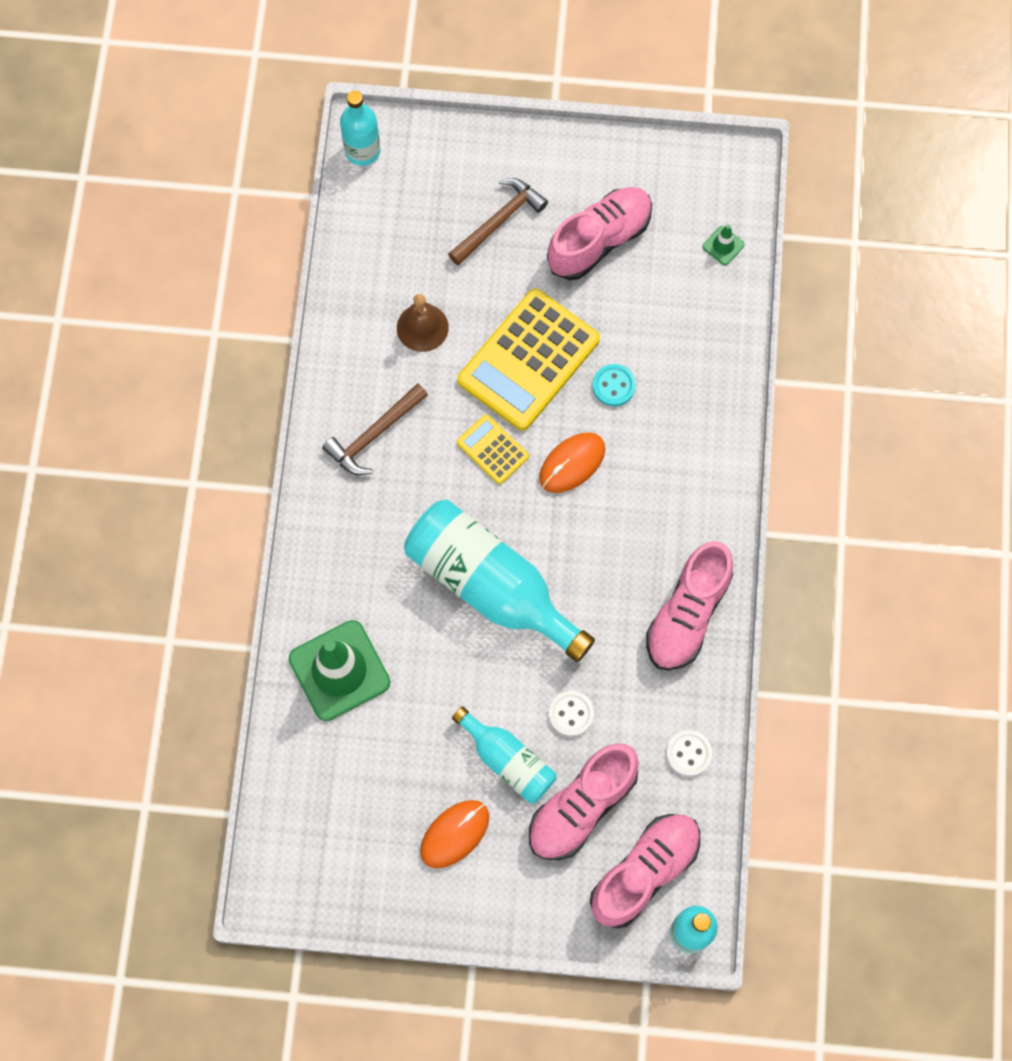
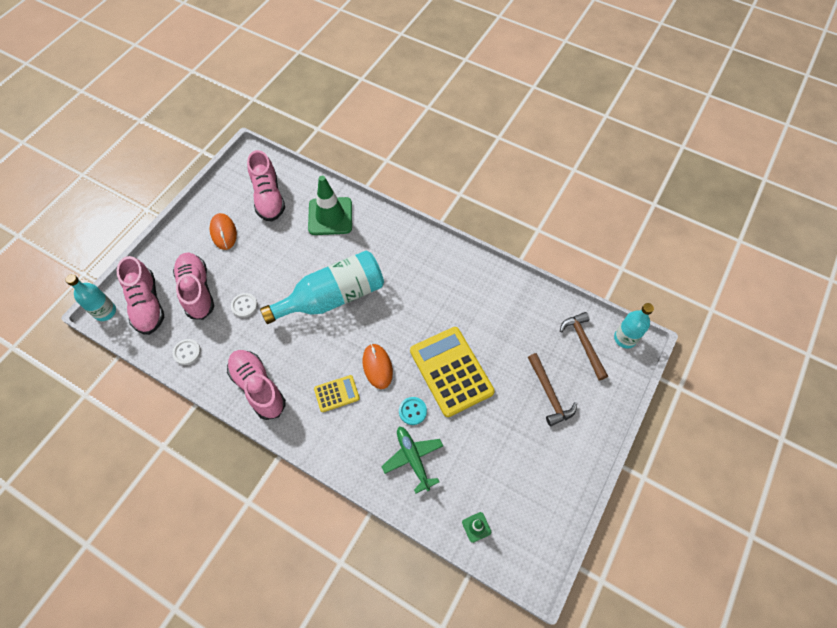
camera: 115 degrees right, 10 degrees down
(374, 435) = (444, 277): brown hammer -> brown hammer (583, 343)
(422, 327) = (497, 324): brown bell -> none
(492, 449) = (407, 330): yellow calculator -> yellow calculator (336, 393)
(507, 760) = (241, 268): turquoise bottle -> none
(599, 240) = (512, 447): pink shoe -> pink shoe (268, 197)
(678, 356) = (413, 458): none -> green plane

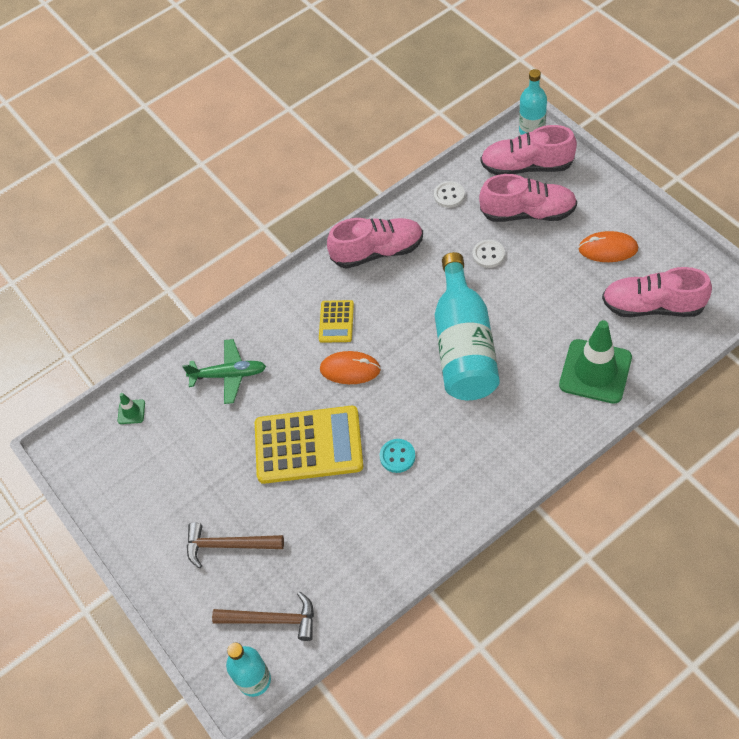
camera: 120 degrees right, 5 degrees down
(412, 411) = (280, 390): turquoise button -> turquoise button (397, 456)

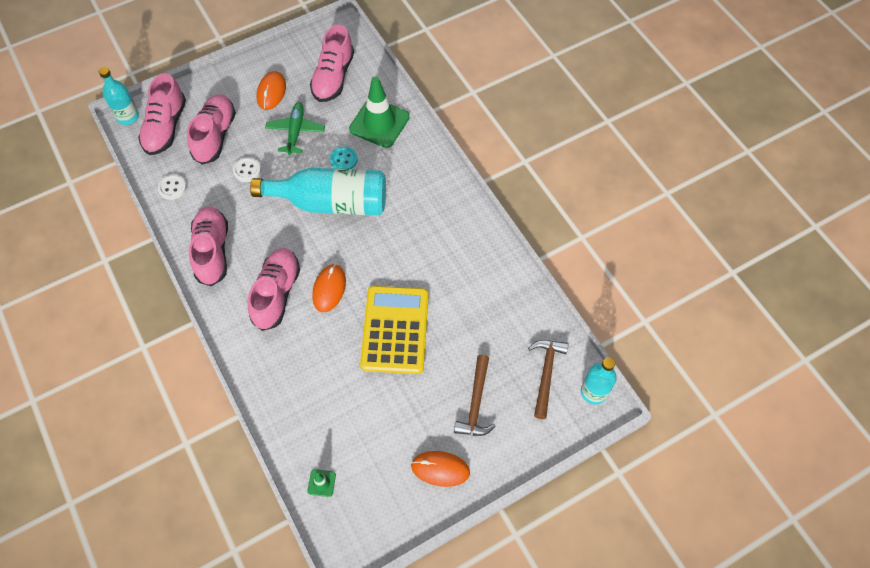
camera: 90 degrees left, 5 degrees up
(150, 520) = (440, 469): none -> orange mouse
(229, 375) = (306, 390): green plane -> green plane (295, 131)
(336, 322) = (276, 293): yellow calculator -> pink shoe
(397, 456) = (421, 265): turquoise button -> turquoise button (343, 159)

